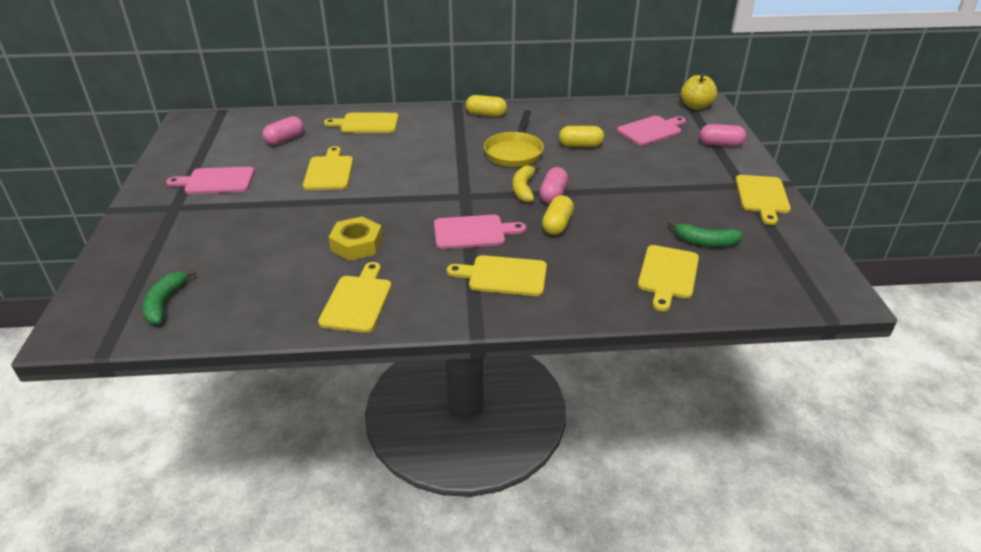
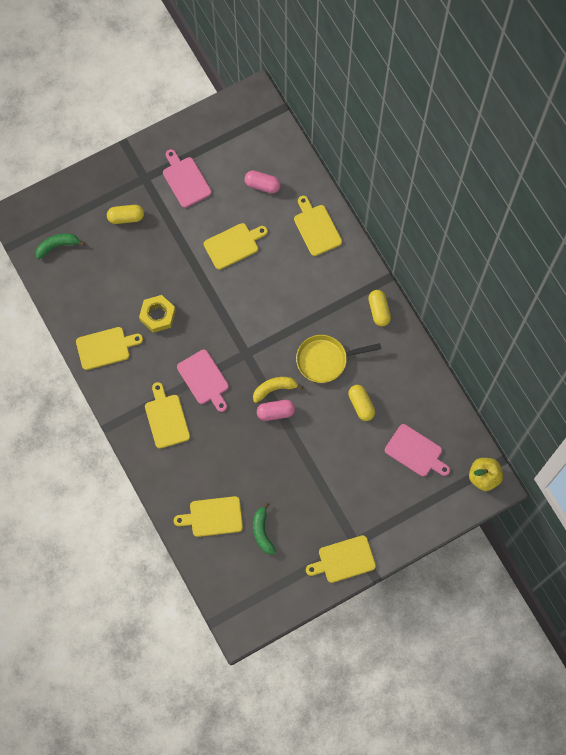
camera: 65 degrees right, 35 degrees up
(557, 225) = (238, 429): yellow capsule -> yellow capsule (126, 217)
(720, 144) = (417, 513): pink capsule -> none

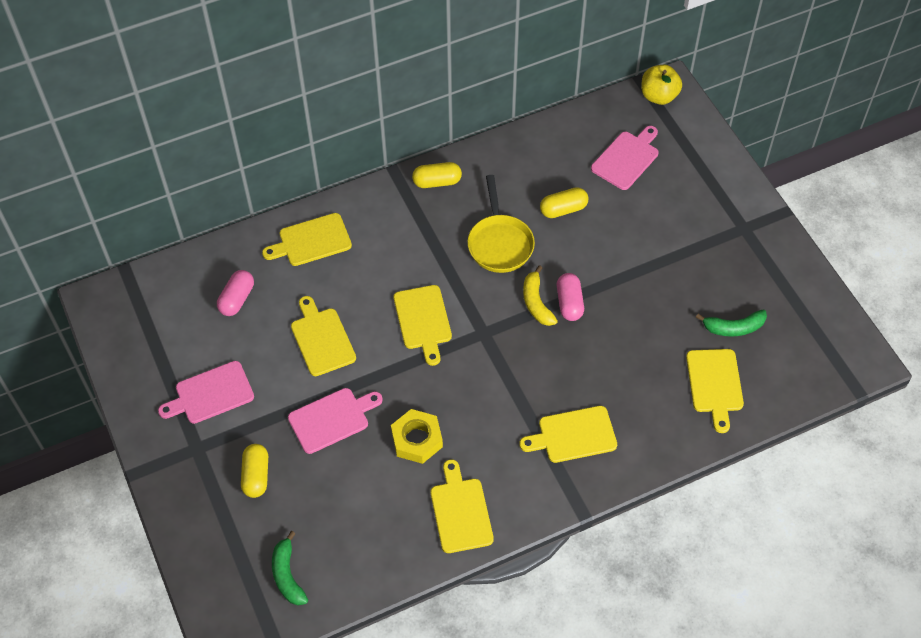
camera: 85 degrees left, 15 degrees down
(204, 379) = (518, 385): pink cutting board -> pink cutting board (332, 419)
(344, 560) = (767, 241): yellow cutting board -> yellow cutting board (423, 320)

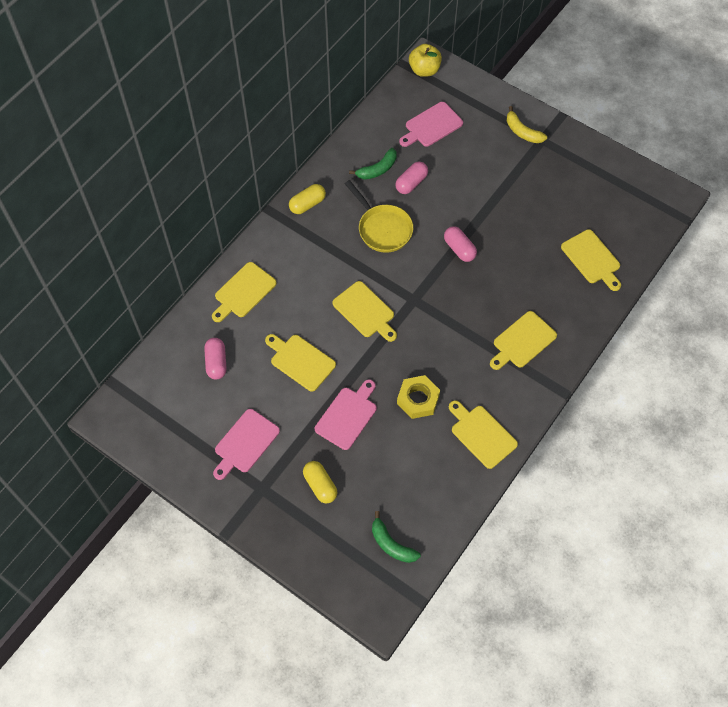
camera: 30 degrees left, 5 degrees up
(536, 302) = (436, 259): yellow banana -> yellow banana (522, 132)
(563, 209) = (411, 183): yellow capsule -> pink capsule
(627, 158) = (431, 126): pink cutting board -> pink cutting board turned 135 degrees counterclockwise
(734, 328) = (579, 213): green banana -> green banana (377, 169)

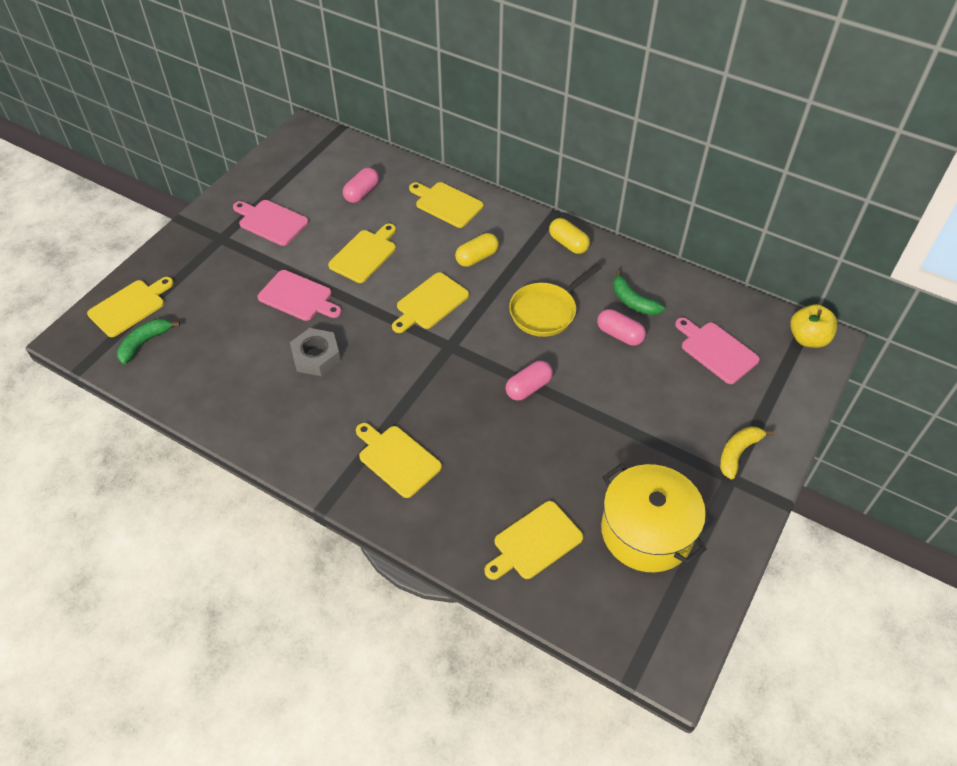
camera: 85 degrees right, 10 degrees down
(216, 363) = (362, 193): pink capsule -> pink capsule turned 45 degrees counterclockwise
(320, 485) = (219, 281): yellow capsule -> yellow capsule (477, 257)
(418, 399) = (316, 356): yellow nut -> grey nut
(482, 434) = (268, 419): yellow cutting board -> yellow cutting board (130, 307)
(583, 194) = (646, 531): none -> yellow pot

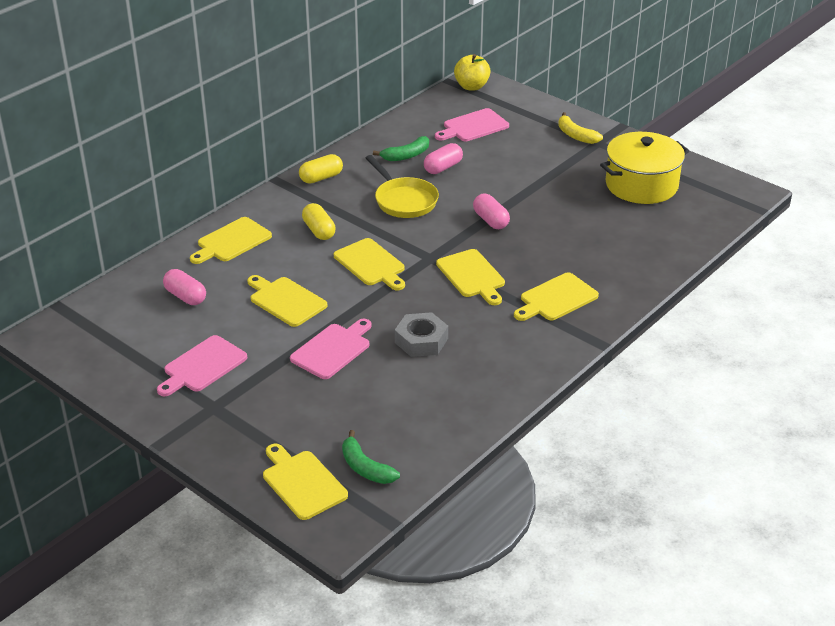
camera: 80 degrees left, 15 degrees down
(534, 542) = (647, 236): yellow cutting board -> yellow cutting board (472, 276)

